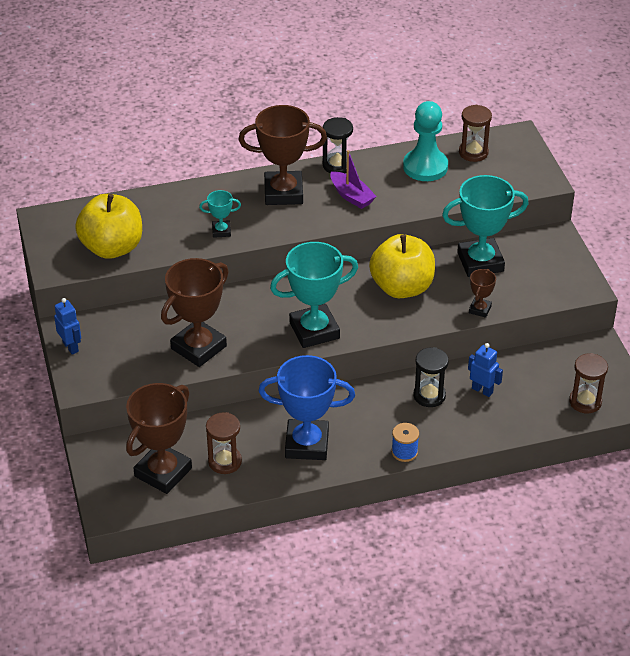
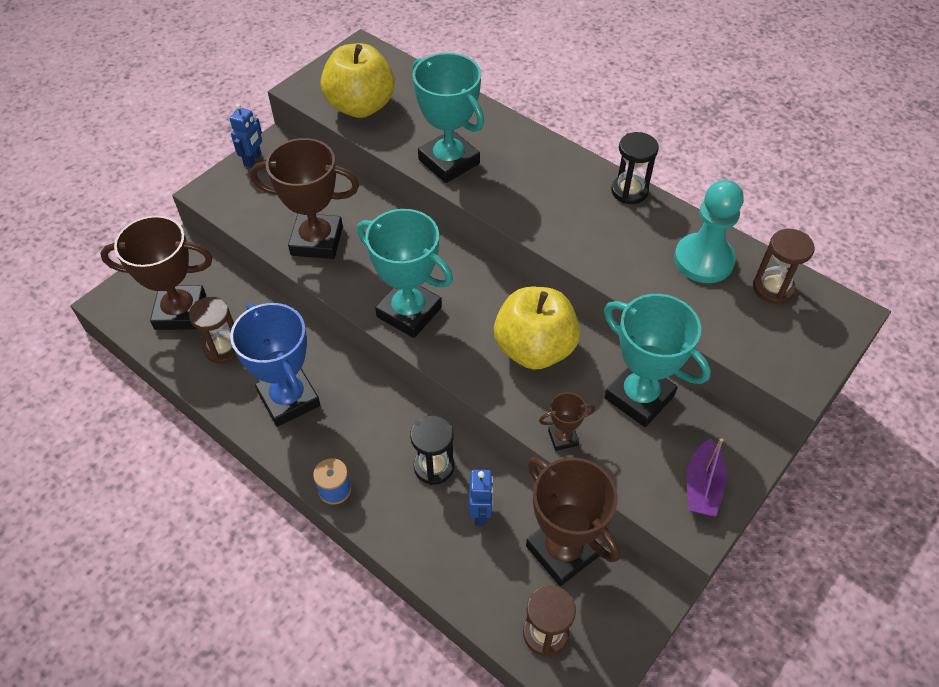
camera: 55 degrees right, 10 degrees up
(221, 231) = (449, 162): turquoise trophy -> turquoise trophy, size x2.14
(283, 193) = (547, 174): brown trophy -> brown trophy (562, 550)
(351, 196) = (594, 226): purple boat -> purple boat (702, 486)

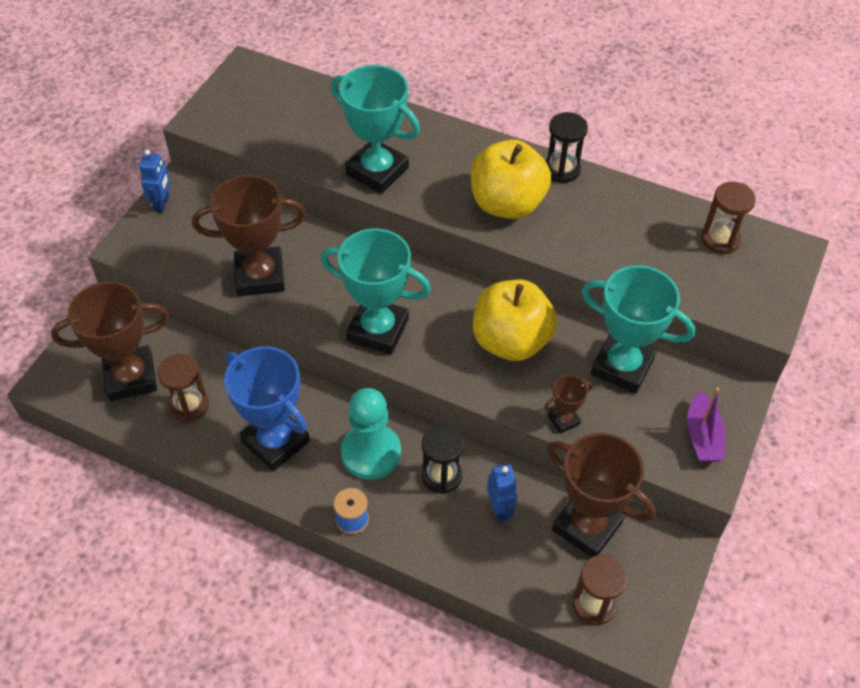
camera: 15 degrees left, 0 degrees up
(360, 106) = (267, 129): yellow apple -> yellow apple (507, 204)
(703, 260) = (650, 225): turquoise pawn -> turquoise pawn (371, 453)

